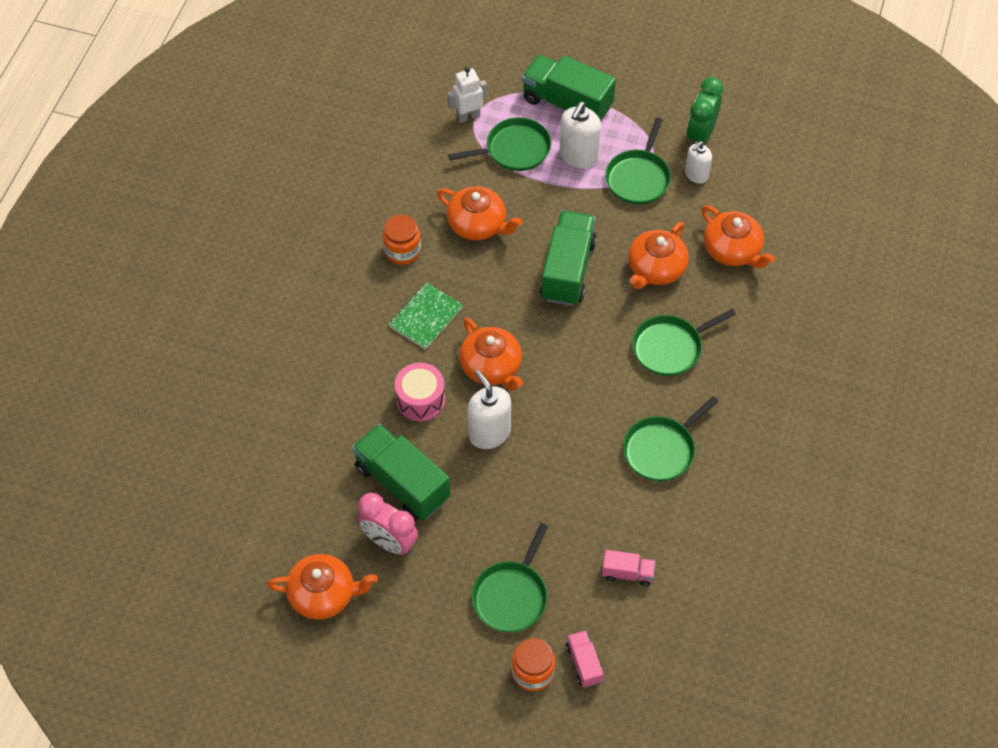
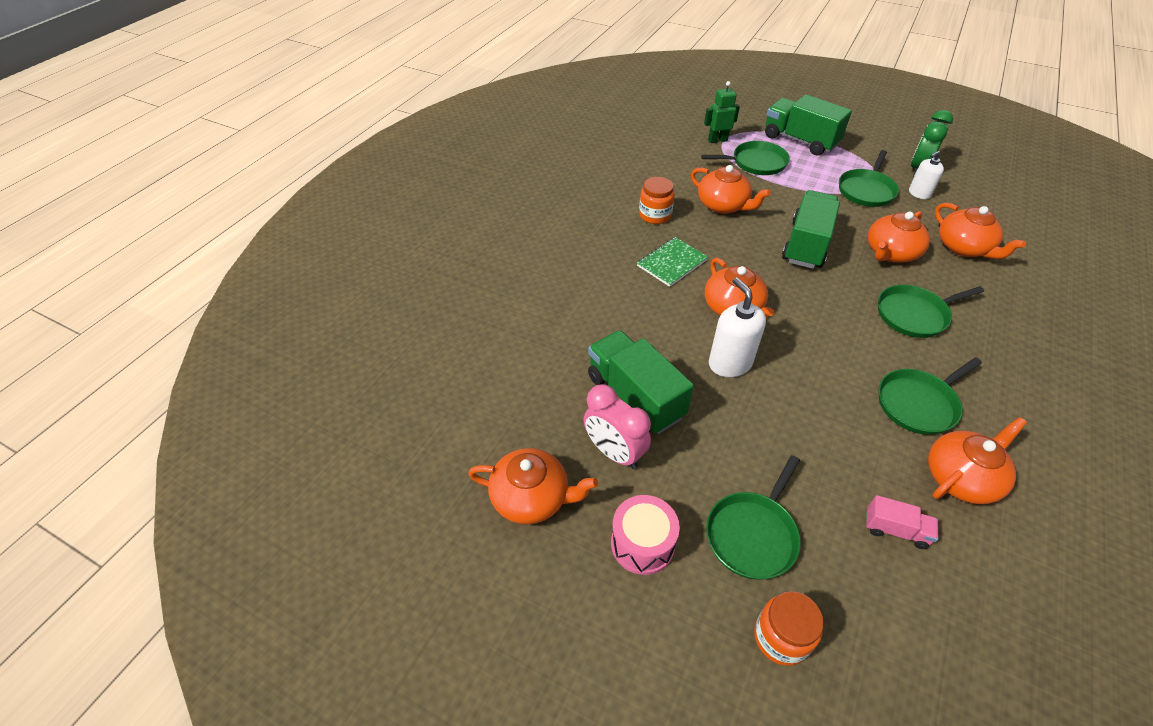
camera: 10 degrees right, 10 degrees down
(420, 400) = (661, 326): pink drum -> pink drum (642, 544)
(468, 116) = (717, 140): white robot -> green robot
(578, 156) = (811, 172): white soap dispenser -> none
(584, 663) = (849, 637): pink truck -> none
(688, 517) = (961, 477): none -> orange teapot

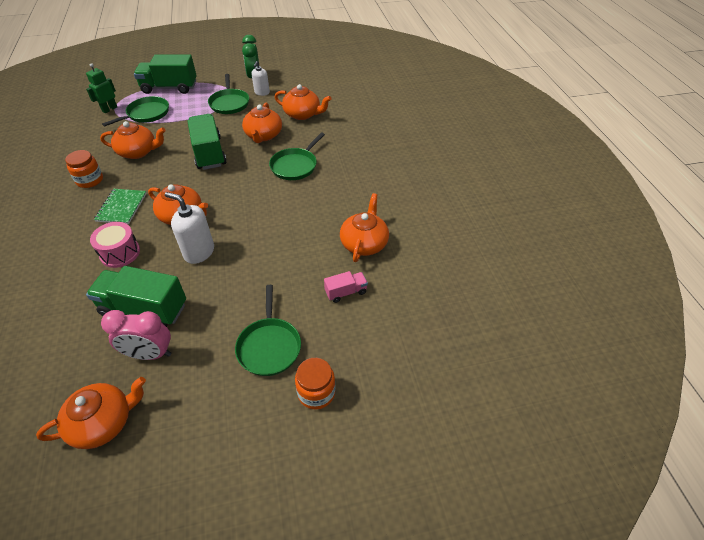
camera: 40 degrees left, 0 degrees up
(642, 544) = (202, 398): pink drum -> pink drum (120, 253)
(919, 403) = (323, 215): green pan -> none

